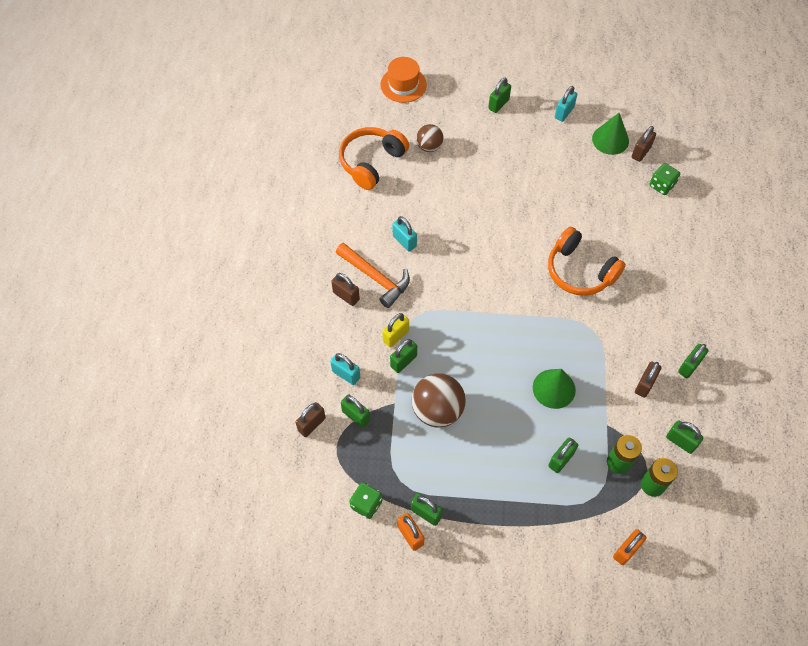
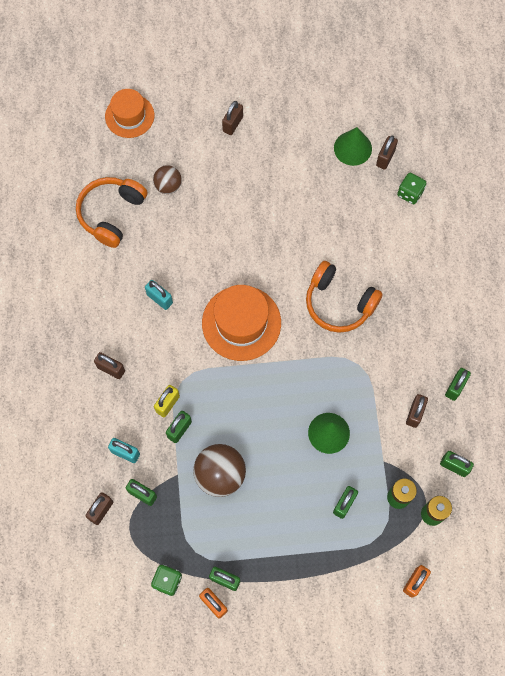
camera: 10 degrees left, 10 degrees up
(375, 278) = (137, 344): orange hammer -> none
(480, 274) = (241, 323): none -> orange hat
(498, 104) = (232, 124): green padlock -> brown padlock
(564, 113) = (301, 123): turquoise padlock -> none

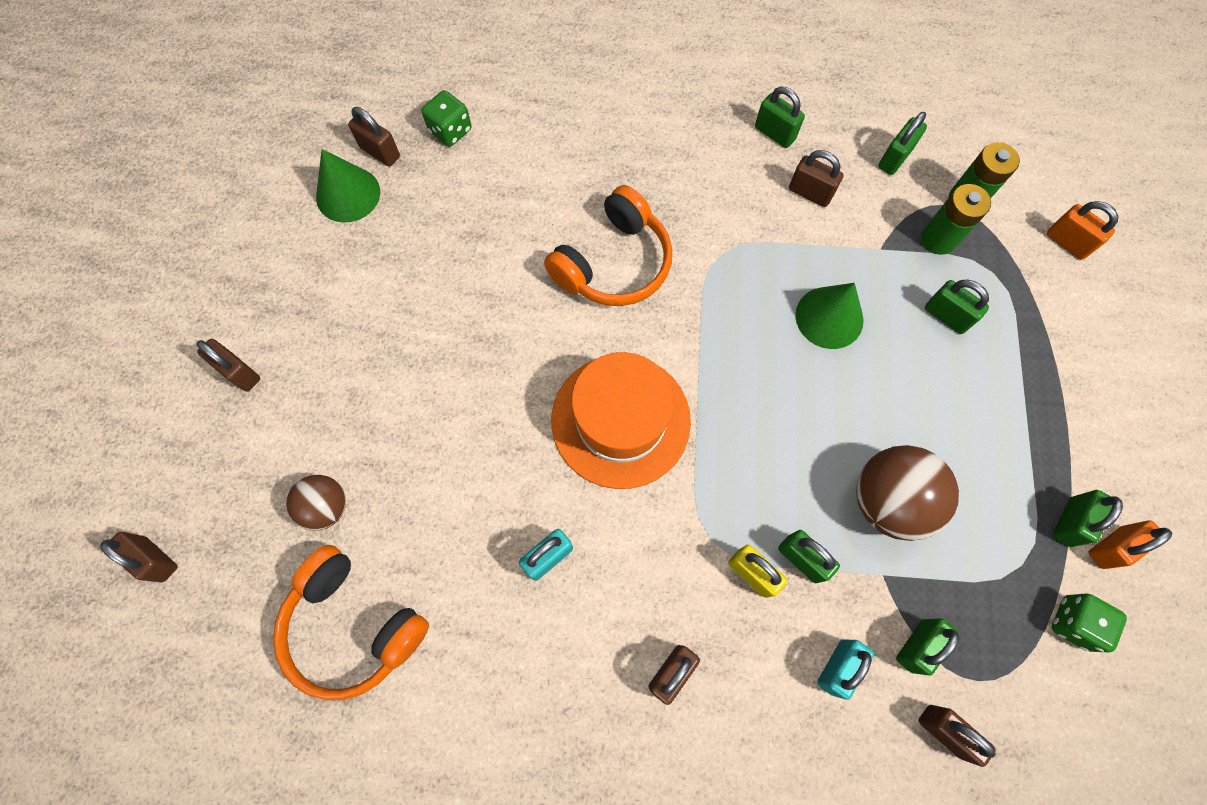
camera: 80 degrees left, 0 degrees up
(129, 116) = (155, 559): orange hat -> brown padlock

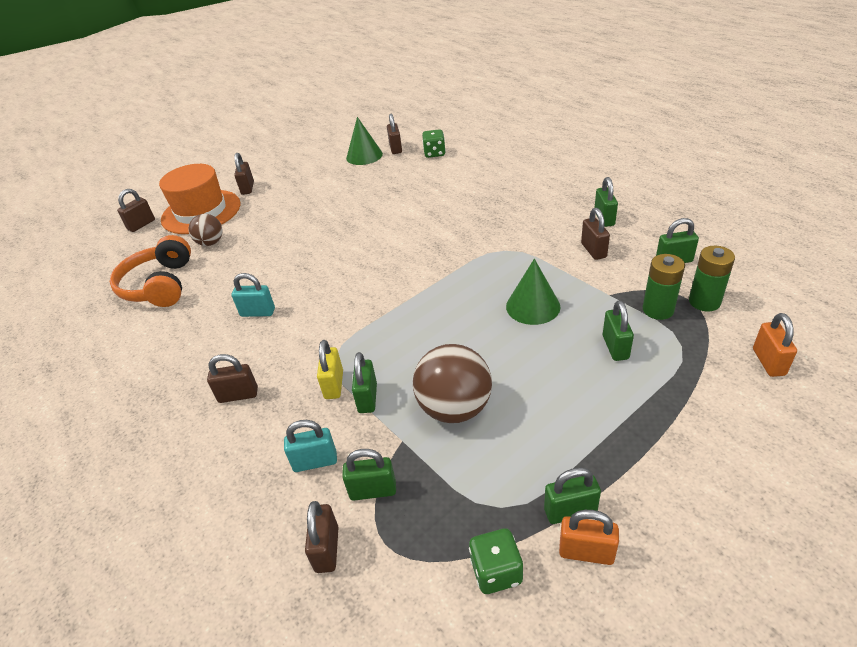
camera: 50 degrees right, 30 degrees down
(155, 559) = (141, 225): brown padlock -> brown padlock turned 45 degrees clockwise
(613, 263) = (443, 227): orange headphones -> none
(620, 420) = (362, 284): orange hat -> orange hat (201, 212)

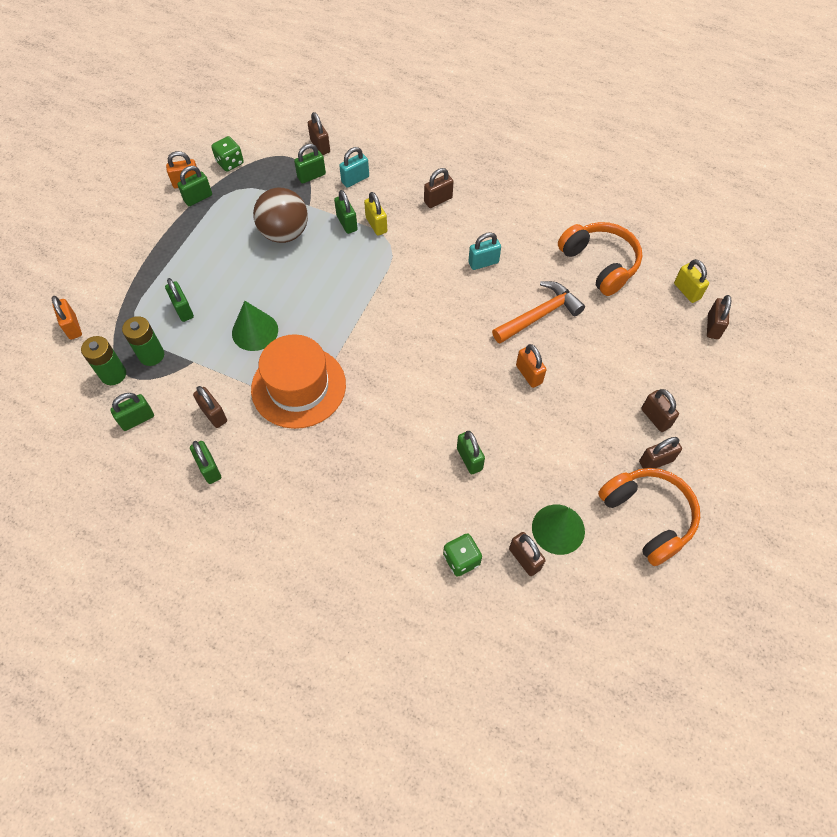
camera: 150 degrees right, 20 degrees up
(125, 249) = (687, 291): none -> yellow padlock
(201, 212) = (668, 363): orange hat -> orange hat (298, 387)
(211, 243) = (606, 323): brown ball -> none
(255, 259) = (539, 315): none -> orange hammer
(273, 171) = (656, 461): none -> brown padlock
(305, 225) = (529, 374): none -> orange padlock
(307, 152) = (647, 517): none -> orange headphones
(392, 191) = (469, 459): none -> green padlock

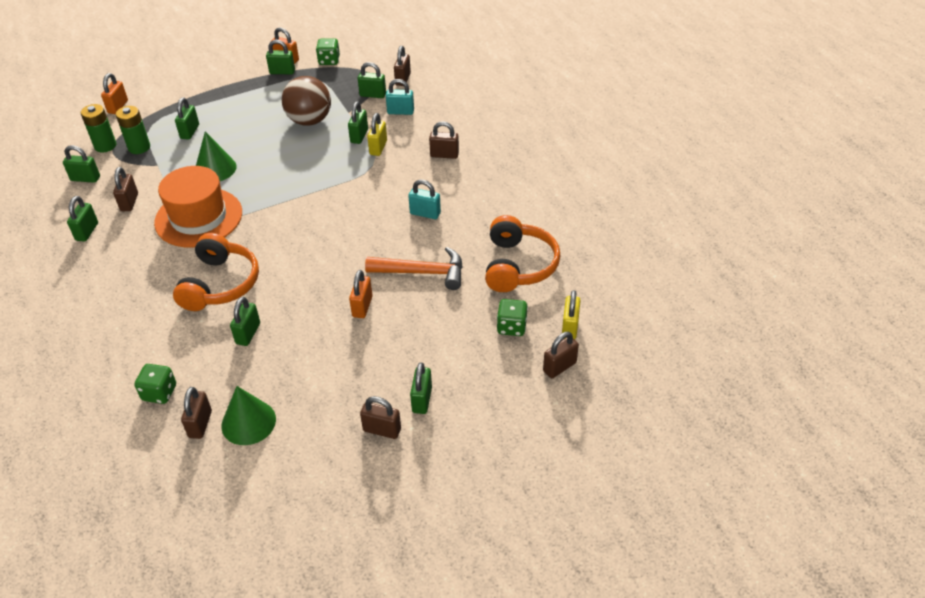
camera: 40 degrees right, 15 degrees down
(647, 517) = (324, 463): orange headphones -> orange headphones (220, 284)
(650, 317) = (511, 327): none -> green dice
(655, 418) = (422, 400): brown padlock -> green padlock

